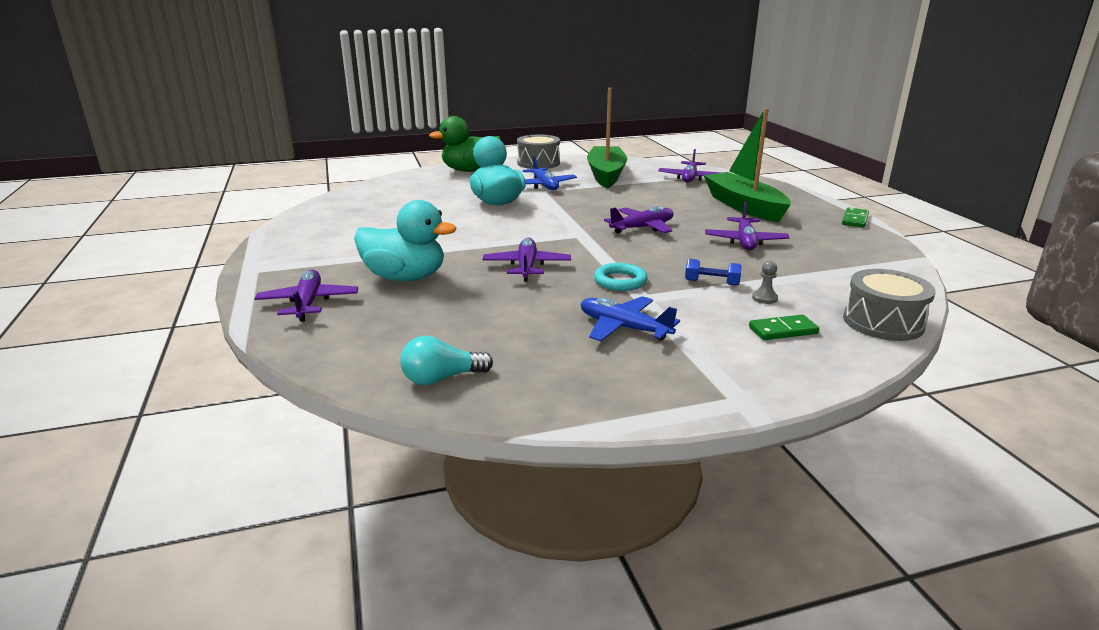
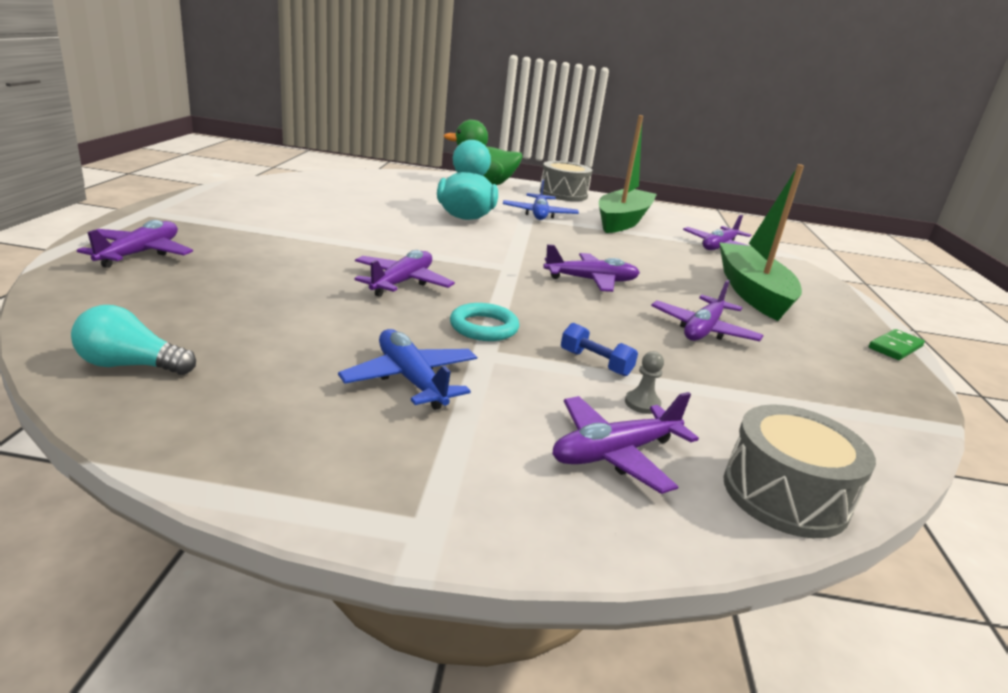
camera: 20 degrees right, 0 degrees up
(405, 277) = (265, 257): turquoise duck -> none
(783, 330) = (615, 453): green domino -> purple plane

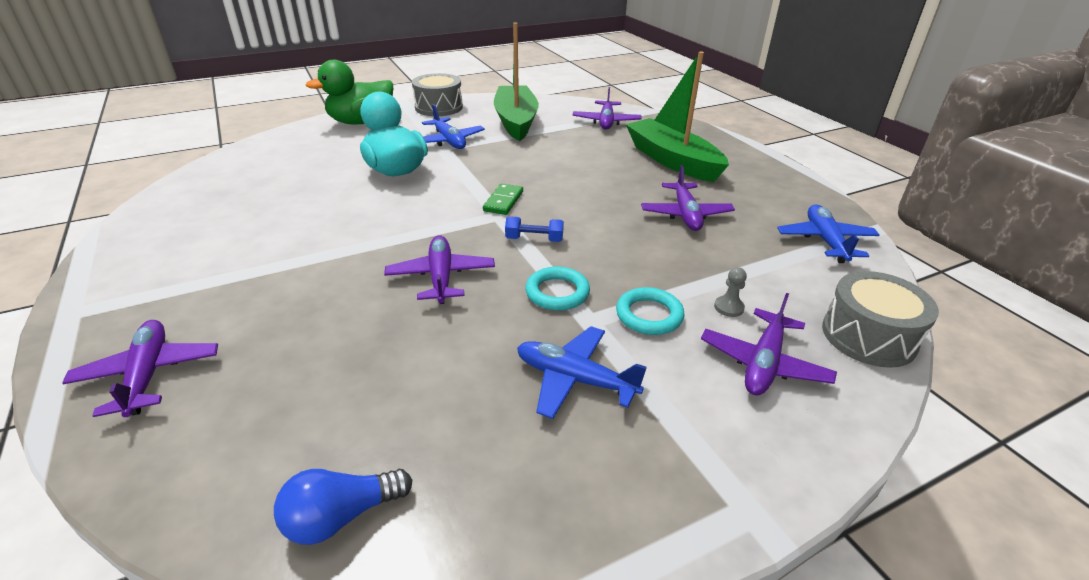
camera: 30 degrees left, 10 degrees up
(131, 365) = (342, 516): turquoise light bulb -> blue light bulb
(547, 374) = (649, 315): none -> turquoise ring
(591, 281) = (568, 201): purple plane -> none
(595, 363) = (663, 286): blue dumbbell -> blue dumbbell (534, 239)
(854, 408) = (825, 241): none -> blue plane
(895, 347) = (790, 173): green domino -> green domino (503, 201)

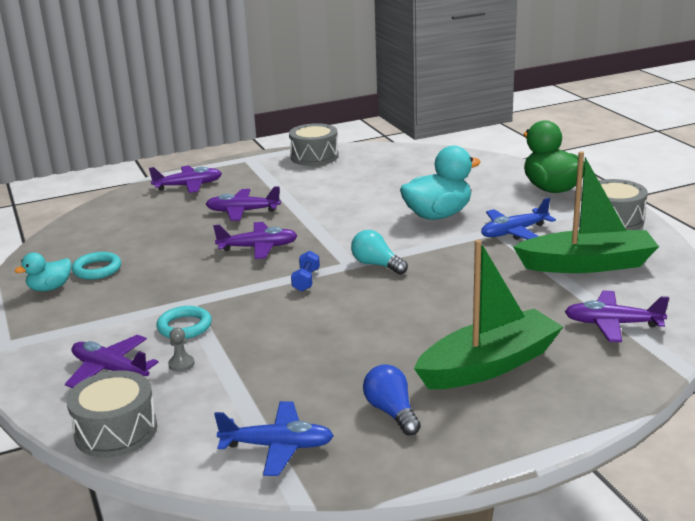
camera: 95 degrees right, 10 degrees down
(135, 248) = (314, 157): none -> grey drum
(342, 516) = (71, 241): blue light bulb -> blue light bulb (392, 412)
(503, 201) = (376, 265): green domino -> turquoise light bulb
(548, 495) = (50, 288): none -> turquoise duck
(557, 292) = (226, 290): turquoise ring -> turquoise ring (97, 269)
(575, 379) = (130, 296): blue plane -> none
(685, 214) = (345, 360): purple plane -> purple plane (243, 211)

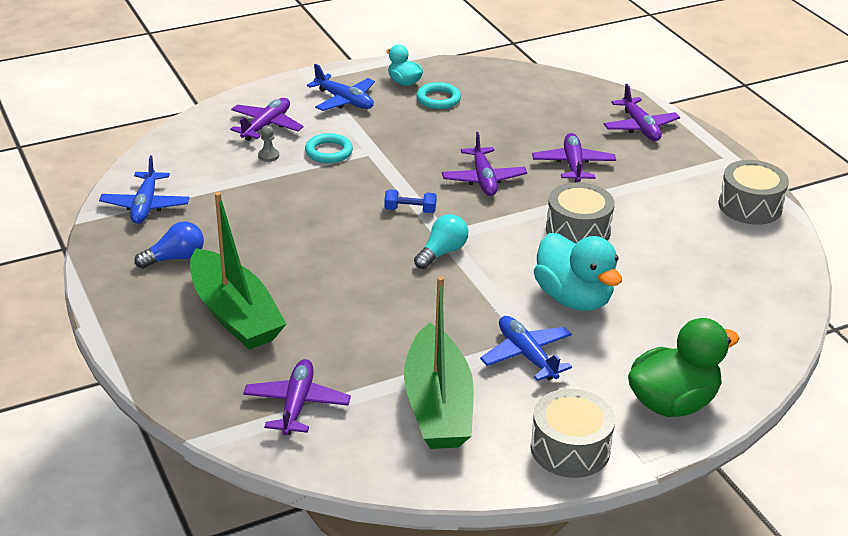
camera: 85 degrees right, 10 degrees up
(73, 321) = (344, 101): none -> blue plane
(116, 431) = (184, 138): grey drum -> grey drum (578, 230)

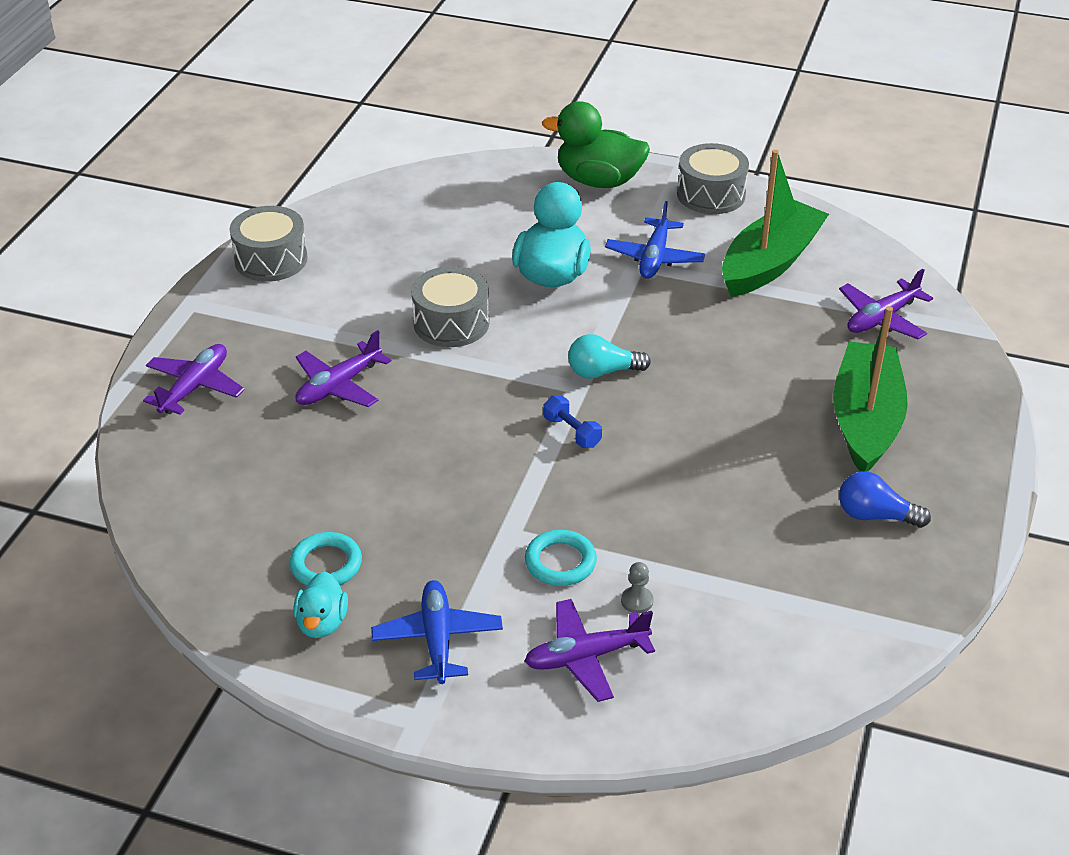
camera: 135 degrees left, 5 degrees up
(145, 205) = (854, 611): blue plane -> none
(483, 179) = (449, 423): purple plane -> none

